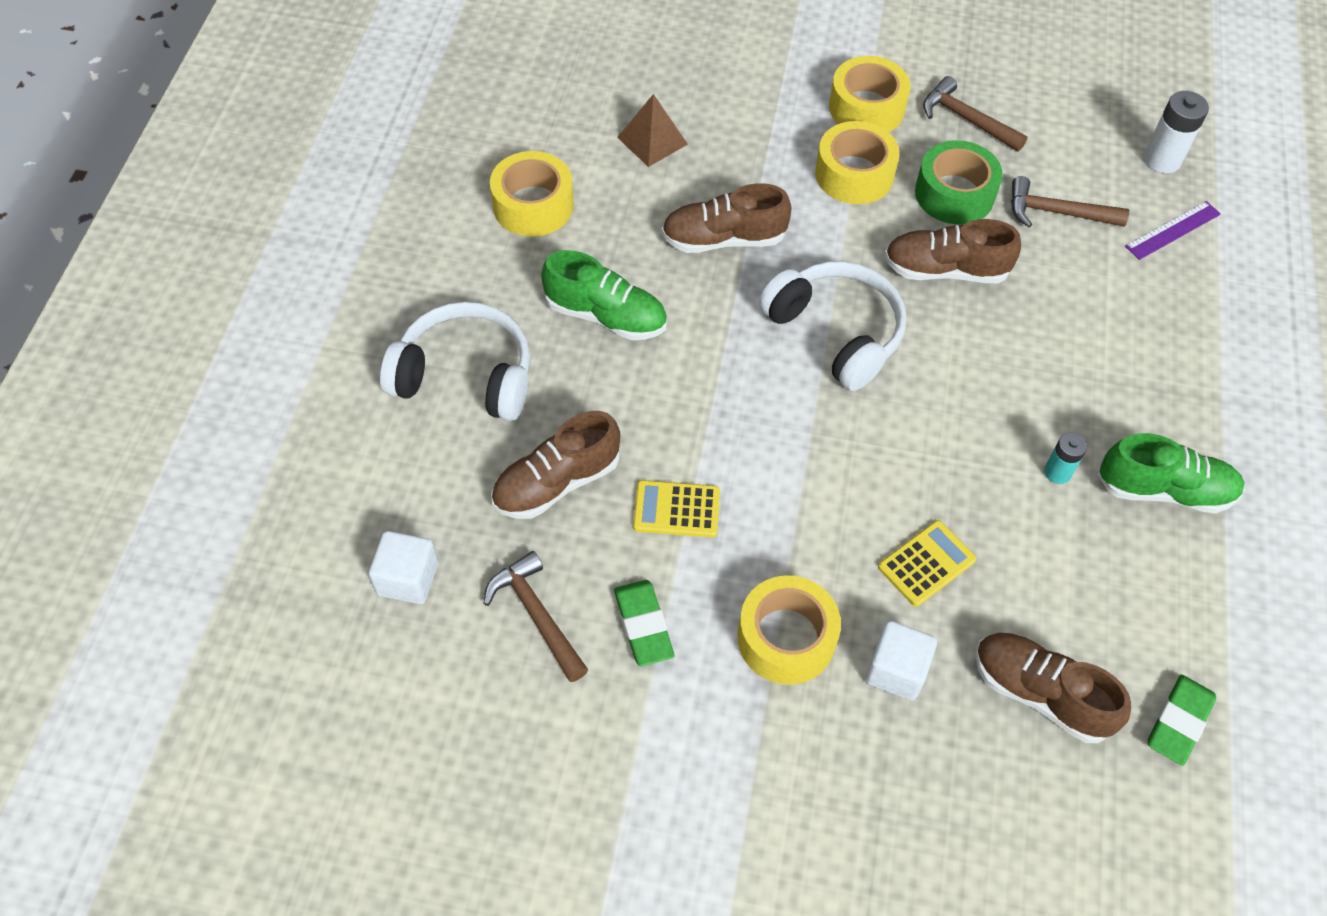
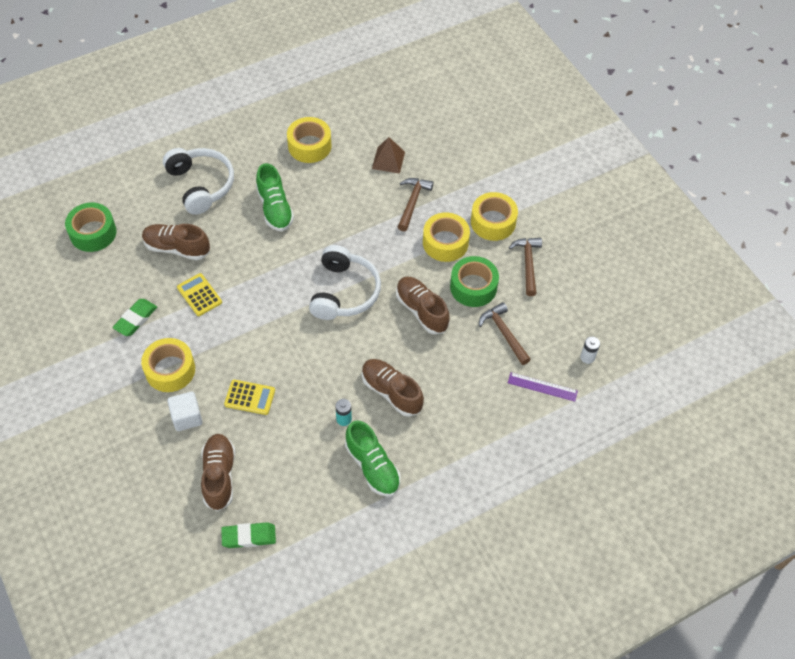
camera: 50 degrees right, 0 degrees up
(407, 579) = (93, 233): white cube -> green tape
(536, 615) = (111, 282): brown hammer -> brown hammer (412, 202)
(723, 239) = (357, 220): brown shoe -> brown shoe (391, 392)
(1162, 160) = (587, 357): white battery -> white battery, size x0.62

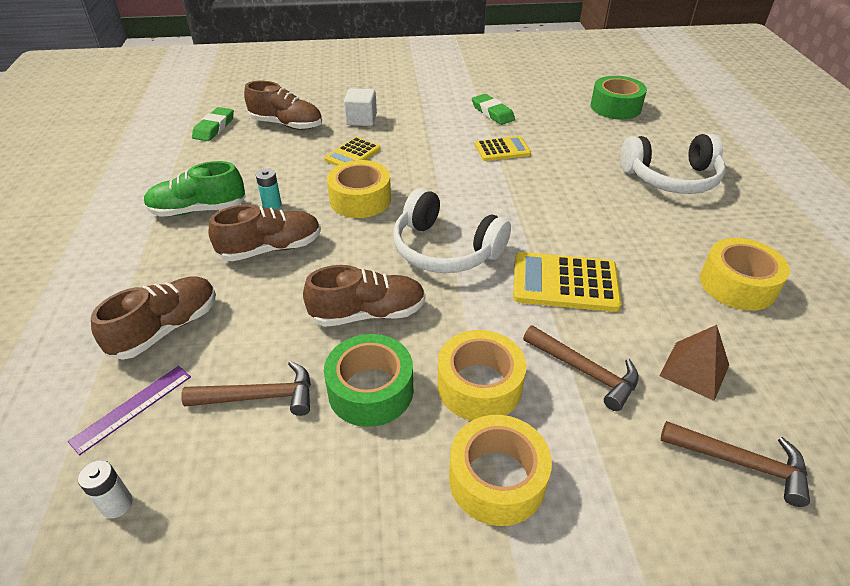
camera: 115 degrees right, 15 degrees down
(170, 370) = (420, 120): yellow tape -> yellow tape (360, 199)
(177, 248) = (575, 147): brown shoe -> brown shoe (166, 328)
(275, 208) = (614, 225): green shoe -> none
(347, 223) = (565, 283): none -> yellow calculator
(528, 264) = (371, 498): brown hammer -> brown hammer (741, 463)

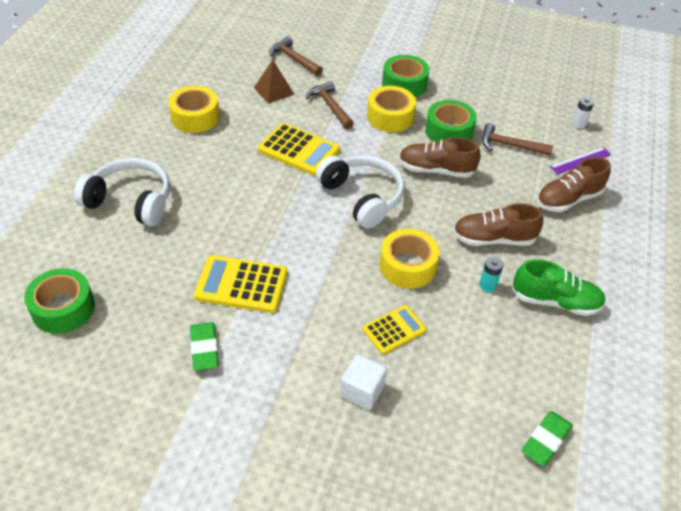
camera: 160 degrees left, 5 degrees up
(286, 124) = (455, 414): brown shoe -> none
(497, 479) = (404, 84): yellow tape -> green tape
(502, 149) = (241, 285): yellow calculator -> yellow calculator, size x1.58

